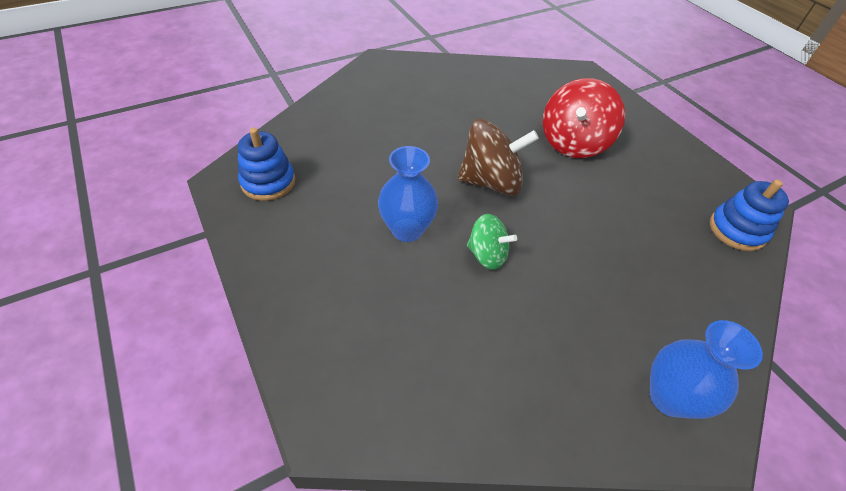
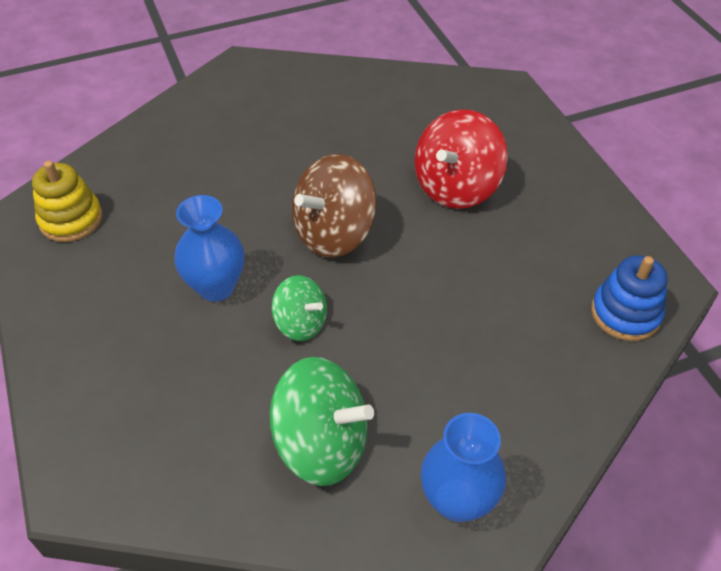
camera: 10 degrees right, 0 degrees up
(268, 182) = (71, 219): blue stacking toy -> yellow stacking toy
(491, 182) = (334, 233): brown spinning top -> brown spinning top turned 135 degrees clockwise
(538, 357) = (322, 444): none -> green spinning top

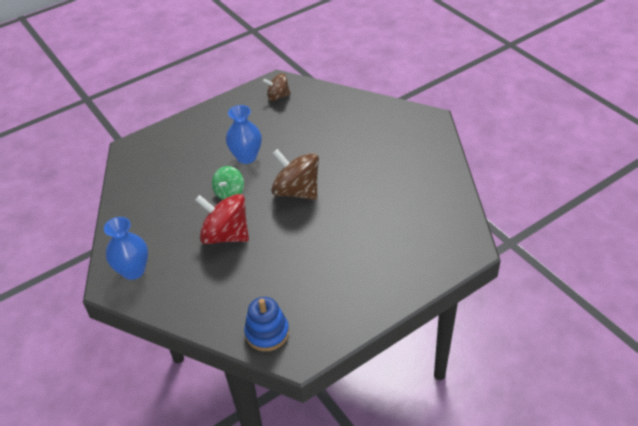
camera: 80 degrees right, 5 degrees down
(71, 219) = (278, 96): yellow stacking toy -> brown spinning top
(322, 444) = (159, 216): green spinning top -> none
(456, 187) = (353, 237): red spinning top -> red spinning top (226, 235)

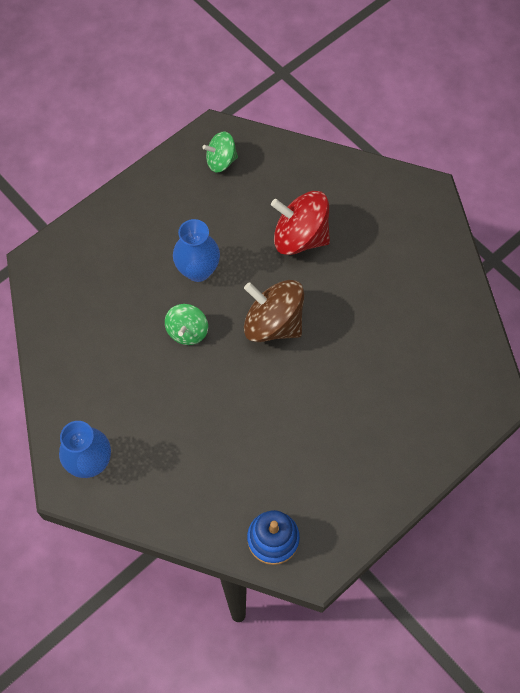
camera: 10 degrees left, 20 degrees up
(226, 235) = (196, 399): red spinning top -> red spinning top (300, 237)
(278, 96) = (221, 161): brown spinning top -> green spinning top

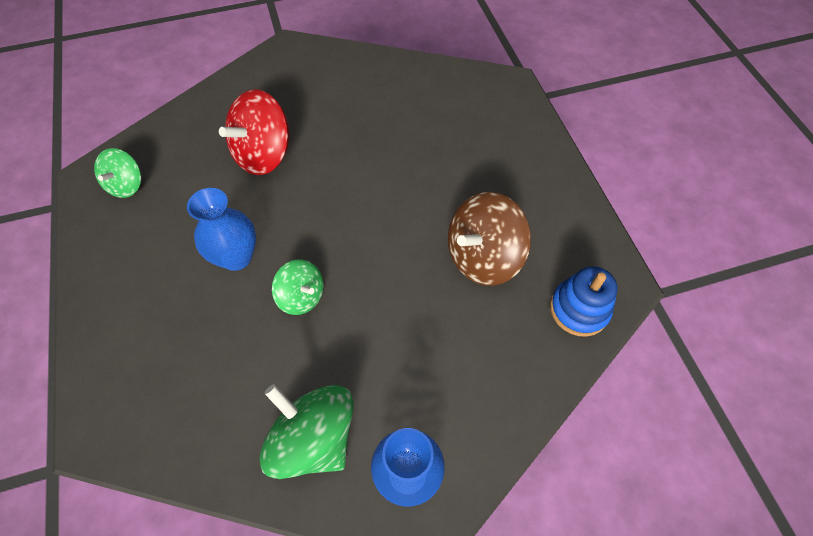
camera: 65 degrees left, 5 degrees down
(89, 392) = (313, 438): none -> green spinning top
(273, 323) = (342, 214): brown spinning top -> brown spinning top (483, 257)

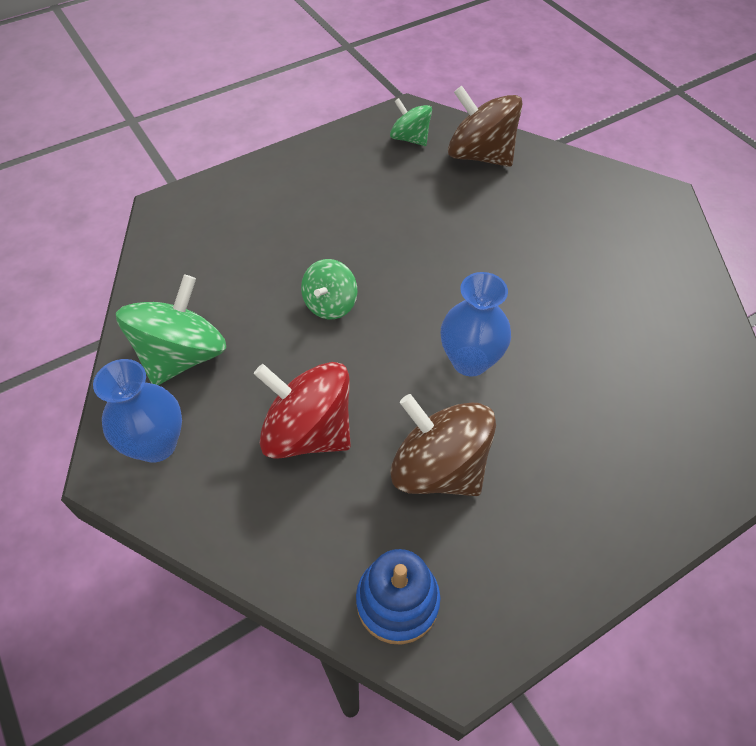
camera: 75 degrees right, 5 degrees down
(126, 185) = (410, 138): green spinning top -> green spinning top turned 45 degrees clockwise
(180, 140) = (480, 155): none -> brown spinning top
(236, 257) = (359, 240): blue vase -> blue vase (470, 361)
(264, 154) = (494, 222): red spinning top -> red spinning top (308, 432)

